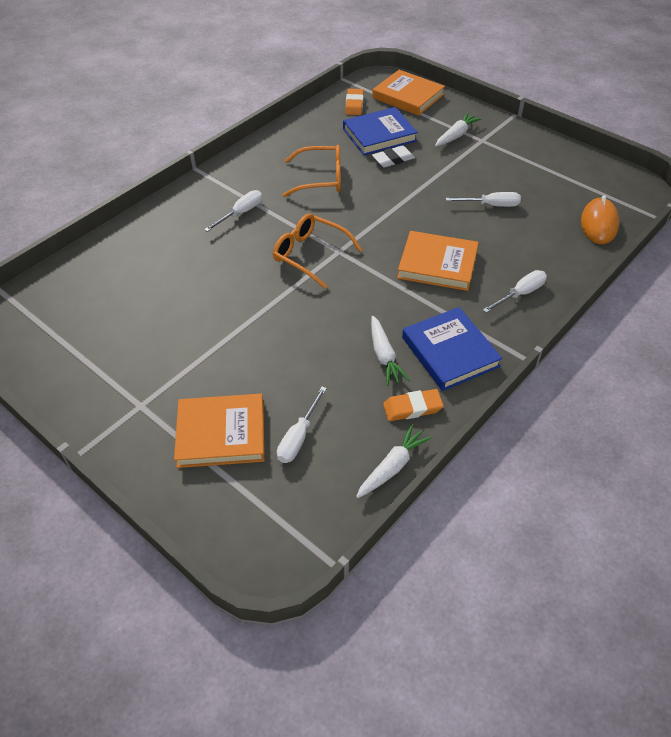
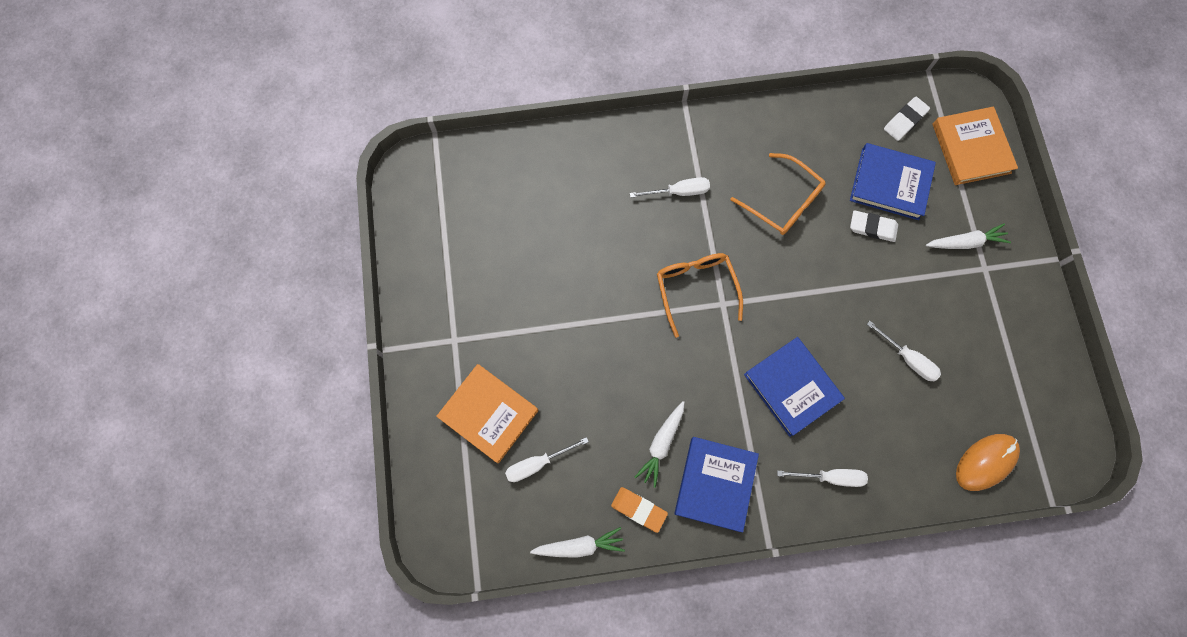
camera: 40 degrees right, 25 degrees up
(354, 104) = (905, 120): orange eraser -> white eraser
(437, 264) = (792, 387): orange book -> blue book

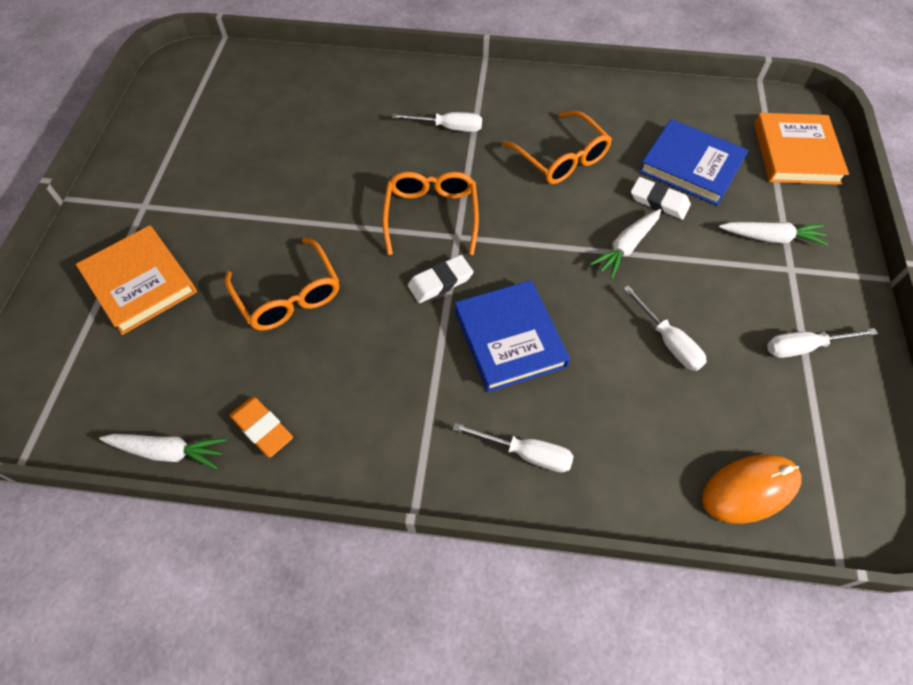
camera: 15 degrees right, 15 degrees down
(537, 463) = (167, 346): white screwdriver -> white screwdriver (804, 347)
(611, 394) = (289, 296): none -> orange glasses
(661, 444) = (324, 362): white carrot -> white carrot (626, 247)
(715, 484) = (371, 423): blue book -> none
(905, 120) = (722, 115): white eraser -> white eraser (440, 281)

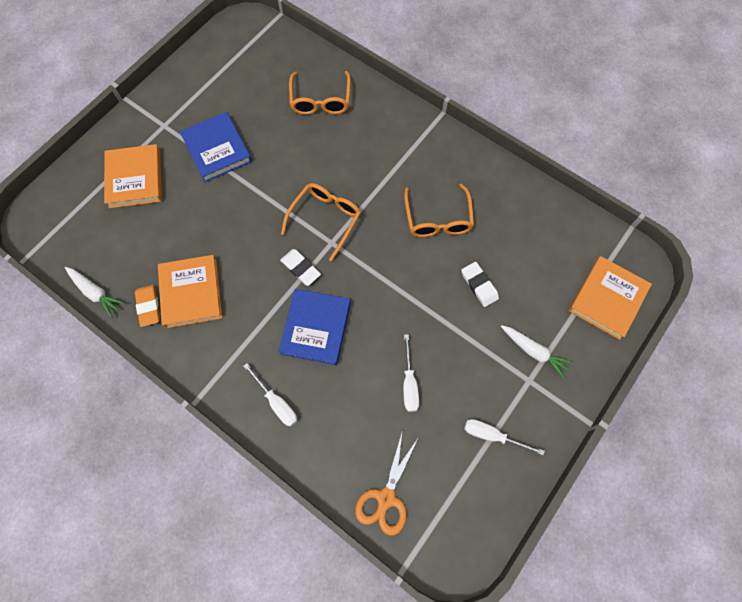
camera: 30 degrees right, 10 degrees up
(289, 296) = (209, 231): orange glasses -> orange glasses (320, 100)
(313, 380) = (191, 293): none -> orange book
(440, 281) = (300, 268): white eraser -> white eraser turned 45 degrees clockwise
(448, 128) = (380, 158): white screwdriver -> none
(626, 247) = (432, 306): white carrot -> none
(691, 166) = (522, 270): blue book -> blue book (217, 149)
(749, 489) = (386, 498): orange mouse -> orange scissors

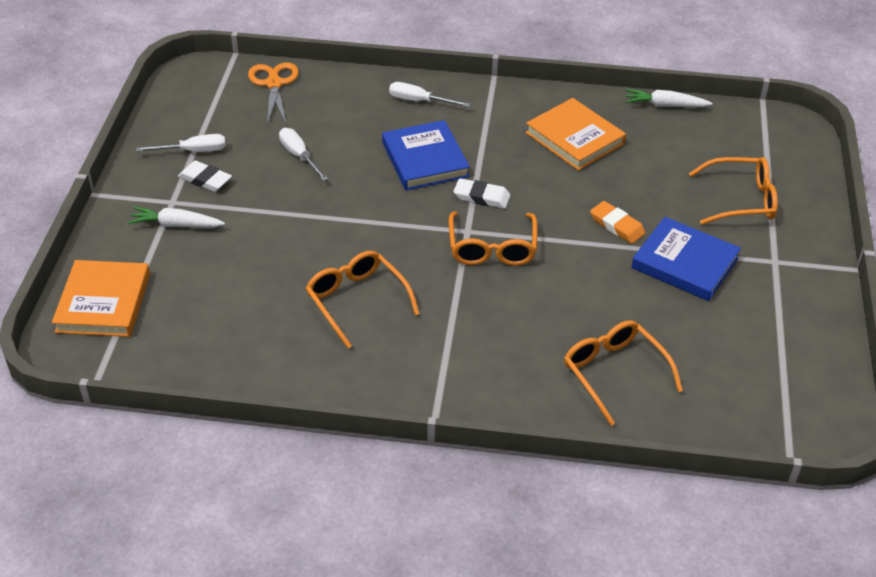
camera: 150 degrees right, 25 degrees down
(135, 178) = (741, 200): orange book -> orange glasses
(149, 306) = (604, 115): orange eraser -> orange eraser (617, 225)
(479, 285) = (268, 257): white eraser -> white eraser (205, 179)

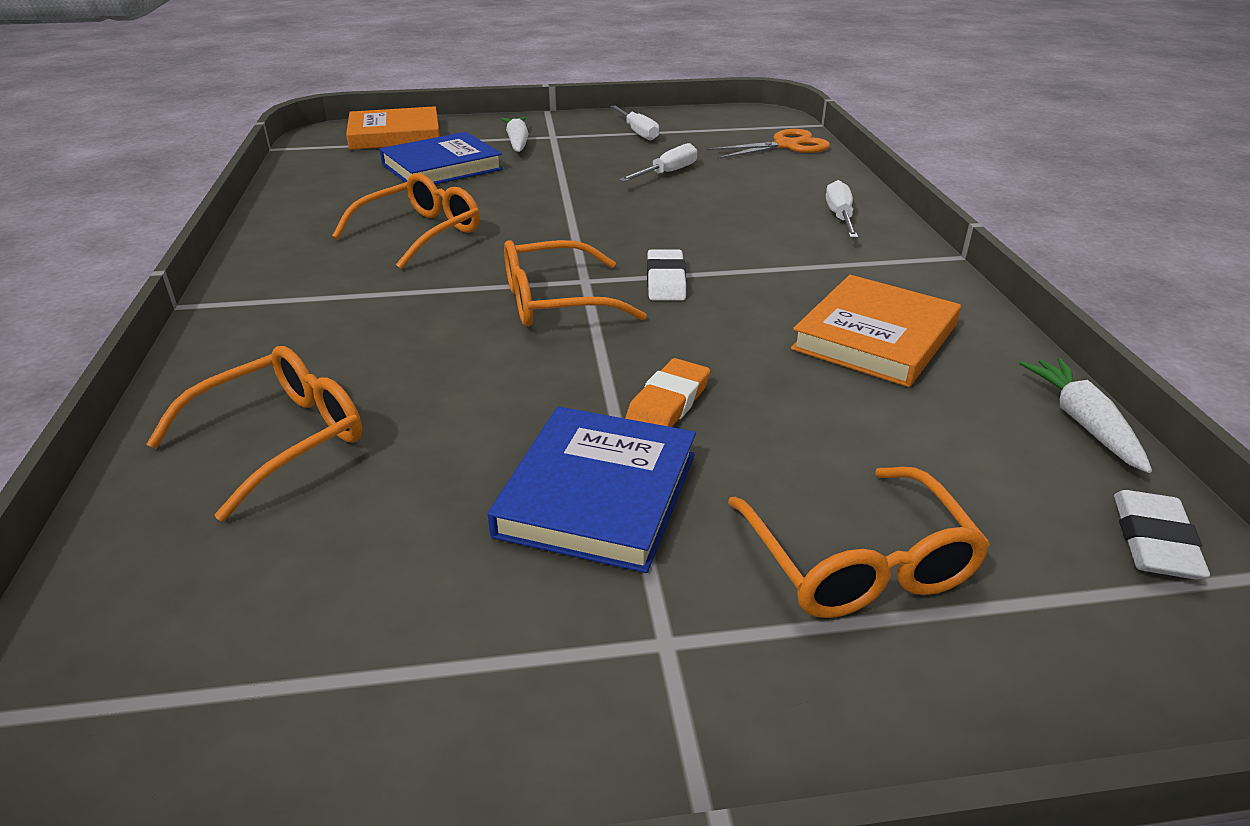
camera: 75 degrees right, 10 degrees down
(205, 179) = (596, 142): white eraser -> white eraser (1154, 541)
(425, 160) = (718, 236): blue book -> blue book (442, 167)

